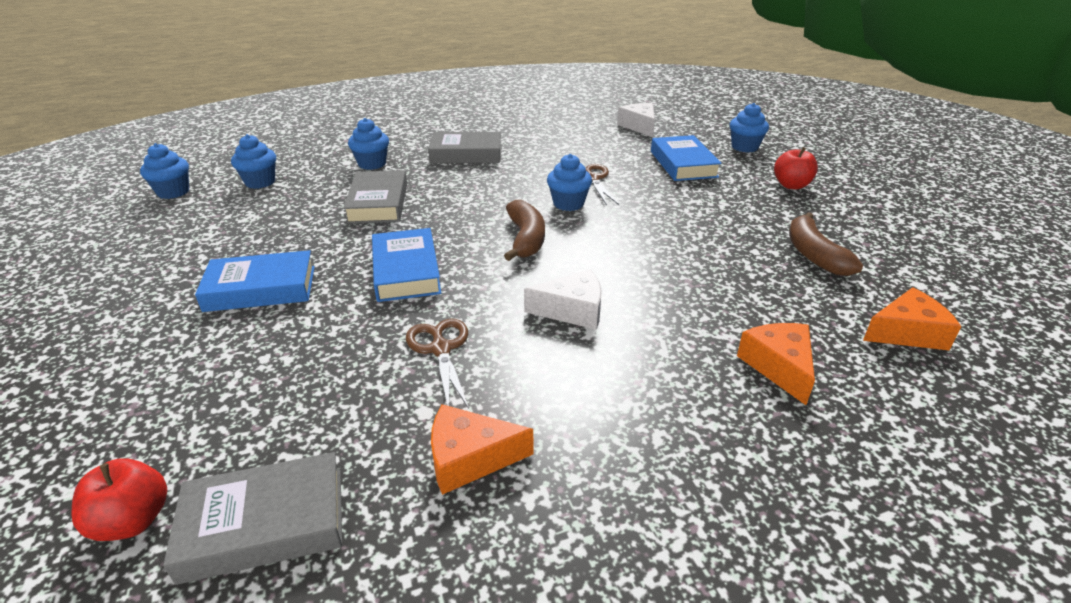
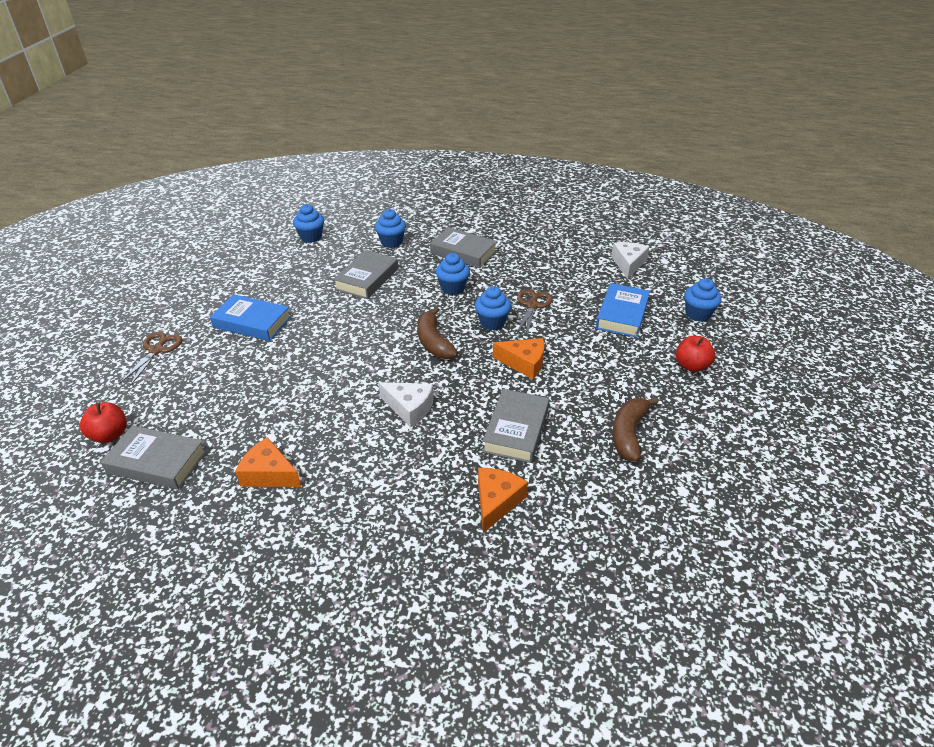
camera: 30 degrees right, 5 degrees up
(173, 192) = (257, 230): blue cupcake -> blue cupcake (453, 288)
(406, 271) = (339, 340): blue book -> none
(441, 349) = (311, 402): brown scissors -> brown scissors (156, 350)
(525, 239) = (433, 342): brown banana -> brown banana turned 135 degrees clockwise
(711, 290) = (516, 430): none -> grey book
(906, 332) = (618, 520): orange cheese -> orange cheese (524, 363)

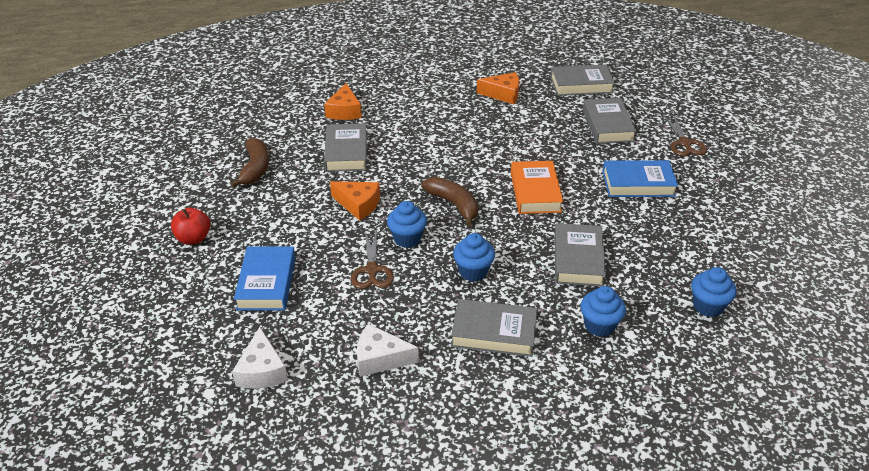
camera: 160 degrees right, 0 degrees up
(110, 435) = (632, 90): red apple -> none
(201, 391) = (607, 125): none -> grey book
(350, 336) = (535, 192): none -> orange book
(409, 408) = (438, 149): white cheese -> white cheese (380, 358)
(524, 363) = (358, 204): orange cheese -> orange cheese turned 150 degrees counterclockwise
(698, 314) = (175, 305): blue cupcake -> none

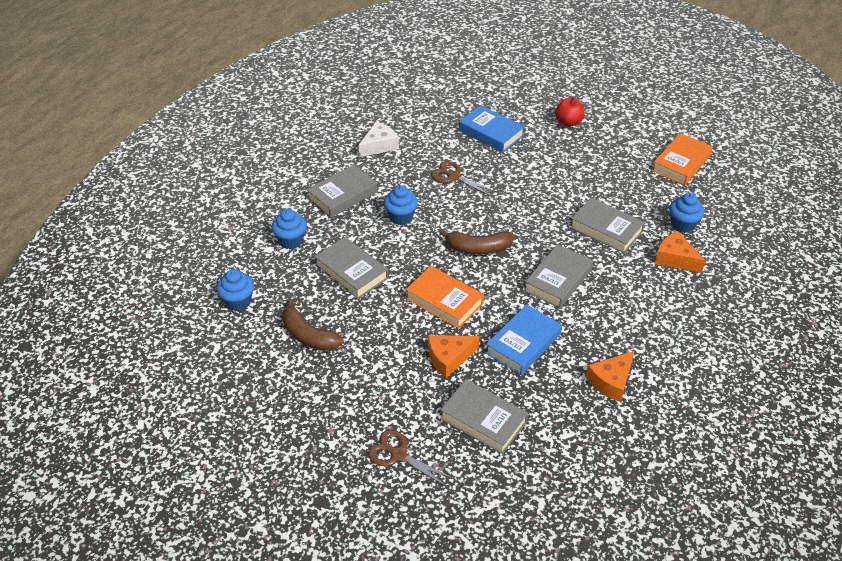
camera: 130 degrees right, 5 degrees up
(204, 149) = (681, 163): none -> orange book
(255, 168) = (628, 176): brown banana -> brown banana (308, 335)
(262, 370) = (421, 106): white cheese -> none
(358, 204) = (529, 203): orange cheese -> orange cheese (449, 358)
(407, 238) = (466, 206): blue cupcake -> blue cupcake (682, 225)
(581, 85) = (574, 459): grey book -> grey book (558, 280)
(638, 183) = (385, 371): blue book -> blue book (523, 343)

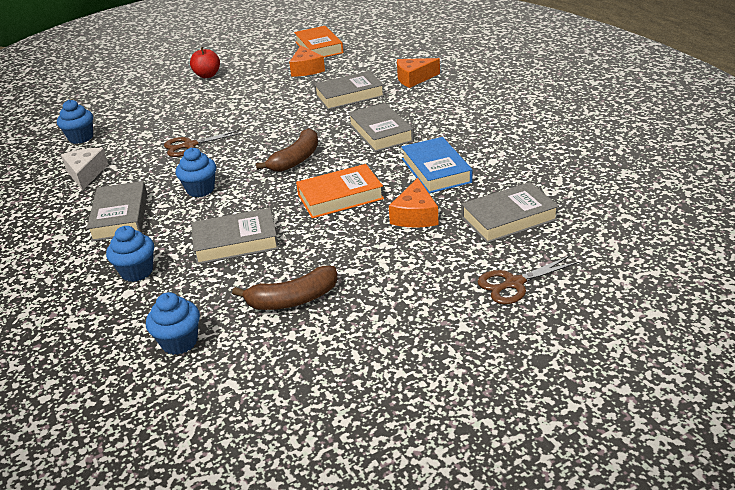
camera: 55 degrees left, 10 degrees down
(491, 133) = (164, 112): blue book -> none
(611, 381) = (517, 142): orange cheese -> orange cheese (306, 69)
(682, 225) = (383, 66): blue cupcake -> blue cupcake (81, 138)

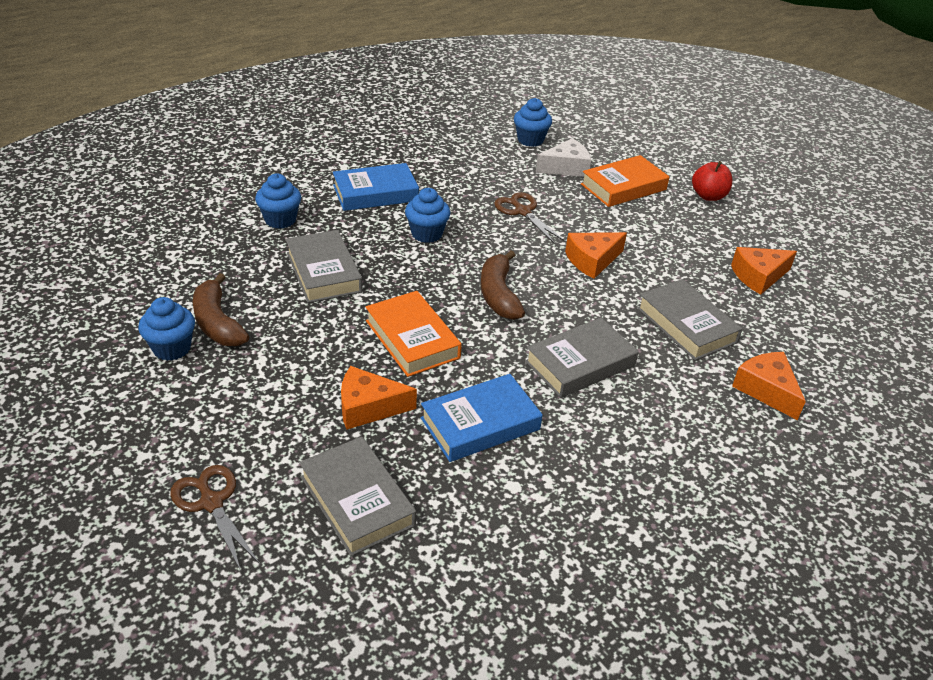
camera: 75 degrees right, 5 degrees up
(86, 174) = (456, 158): white cheese -> white cheese (566, 167)
(120, 216) = (375, 193): grey book -> blue book
(179, 342) = (169, 262): blue cupcake -> blue cupcake (172, 348)
(267, 121) = (592, 260): none -> orange cheese
(296, 159) = (499, 295): brown banana -> brown banana turned 60 degrees clockwise
(319, 47) = (840, 281): orange book -> orange book (623, 187)

